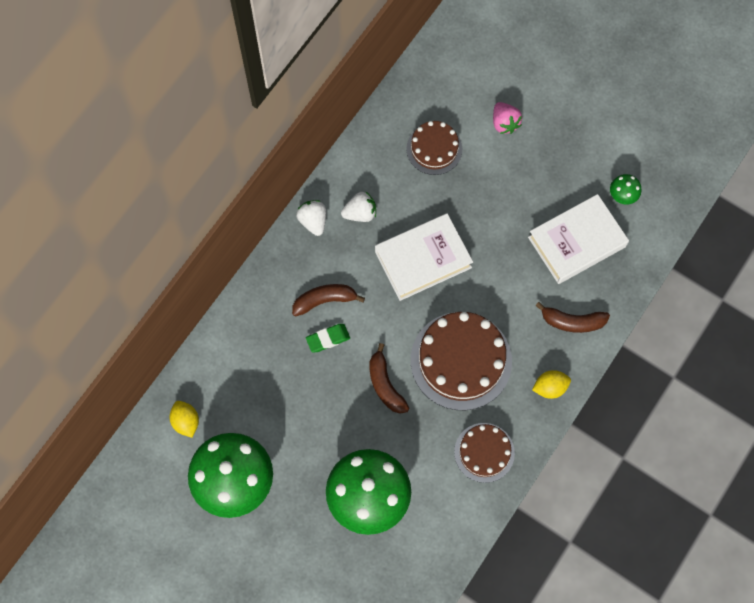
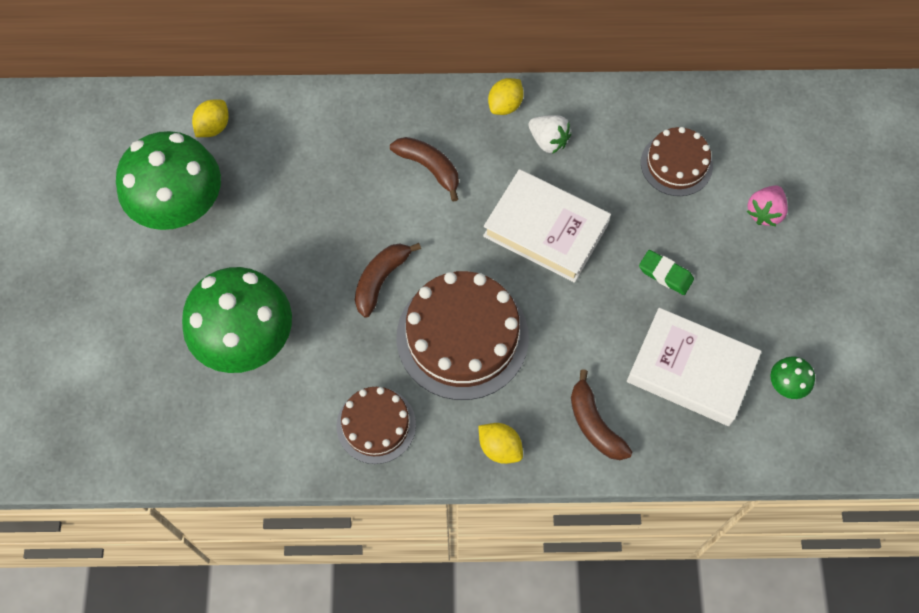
camera: 55 degrees right, 5 degrees down
(313, 221) = (505, 105): white strawberry -> yellow lemon
(328, 339) = (390, 196): green eraser -> green eraser (665, 274)

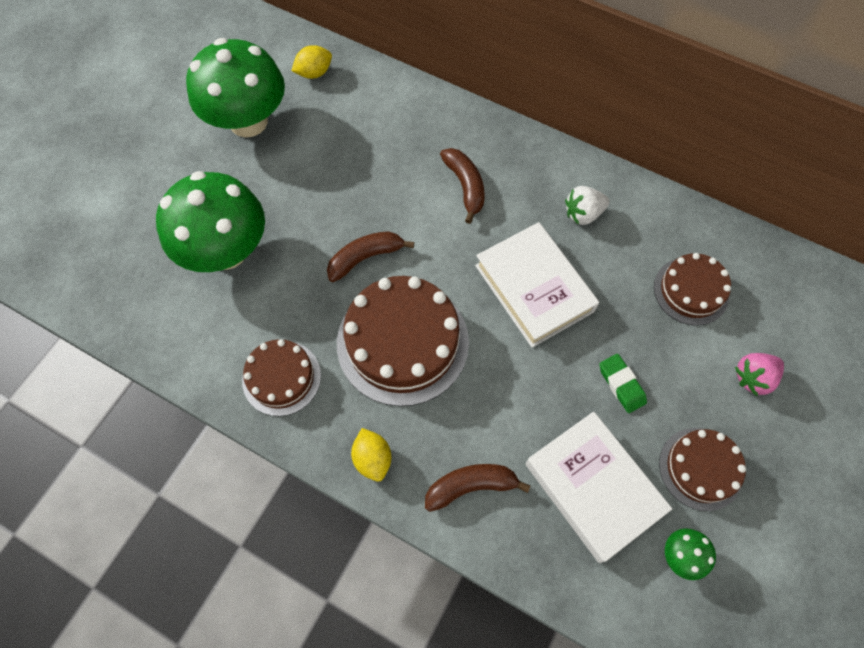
camera: 30 degrees right, 0 degrees up
(505, 105) = (563, 166): yellow lemon -> none
(548, 141) = (583, 214): white strawberry -> white strawberry turned 90 degrees clockwise
(594, 424) = (471, 486): brown banana -> brown banana turned 75 degrees clockwise
(764, 309) = (700, 468): none -> brown cake

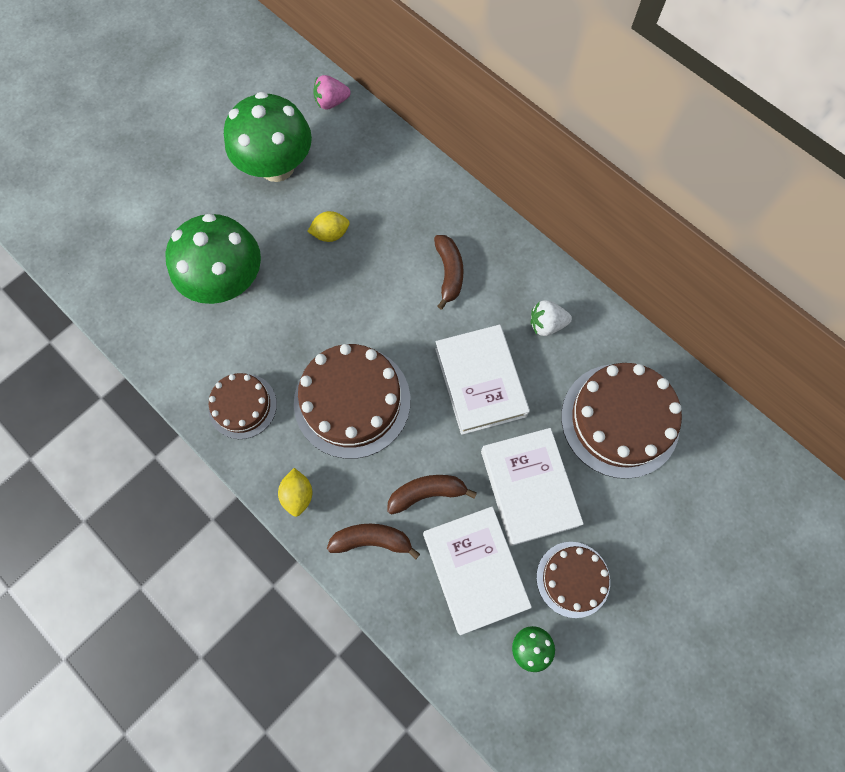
camera: 15 degrees right, 5 degrees up
(314, 73) = (347, 133): yellow lemon -> yellow lemon (331, 234)
(365, 258) = (342, 317): brown banana -> brown banana (427, 493)
(621, 384) = (528, 488): green eraser -> white book
(691, 291) = (620, 420): brown cake -> brown cake, size x1.72
(753, 377) = (648, 512): pink strawberry -> pink strawberry (331, 102)

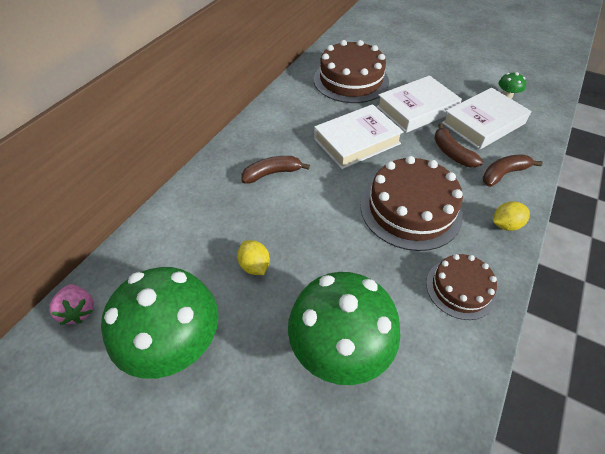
camera: 105 degrees left, 20 degrees down
(372, 540) = (503, 174): brown banana -> brown banana turned 75 degrees clockwise
(546, 324) = (298, 117): white strawberry -> none
(573, 579) = (457, 86): brown cake -> none

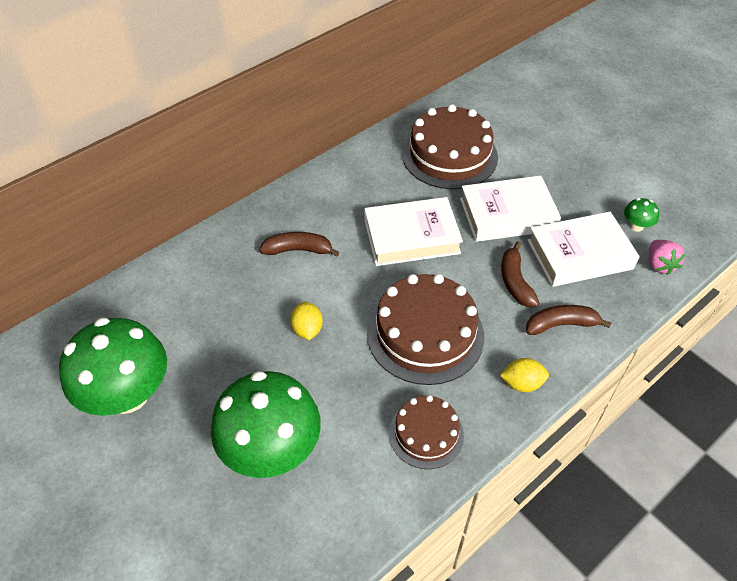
camera: 20 degrees right, 0 degrees up
(79, 310) = (58, 337): pink strawberry -> pink strawberry (659, 265)
(254, 266) = (232, 344): yellow lemon -> yellow lemon (307, 329)

